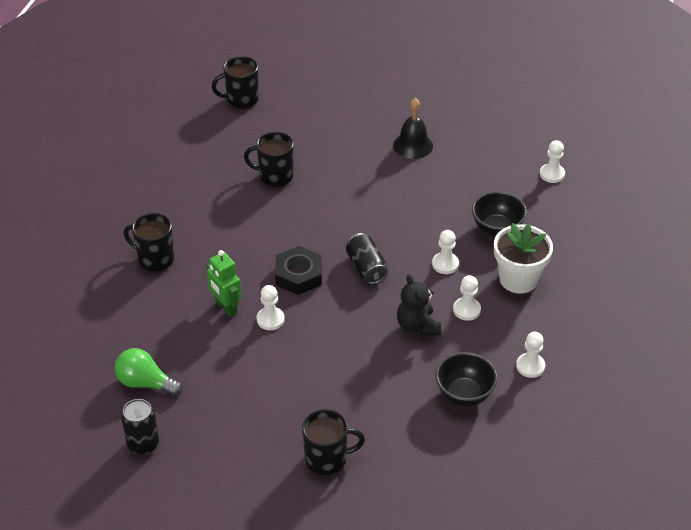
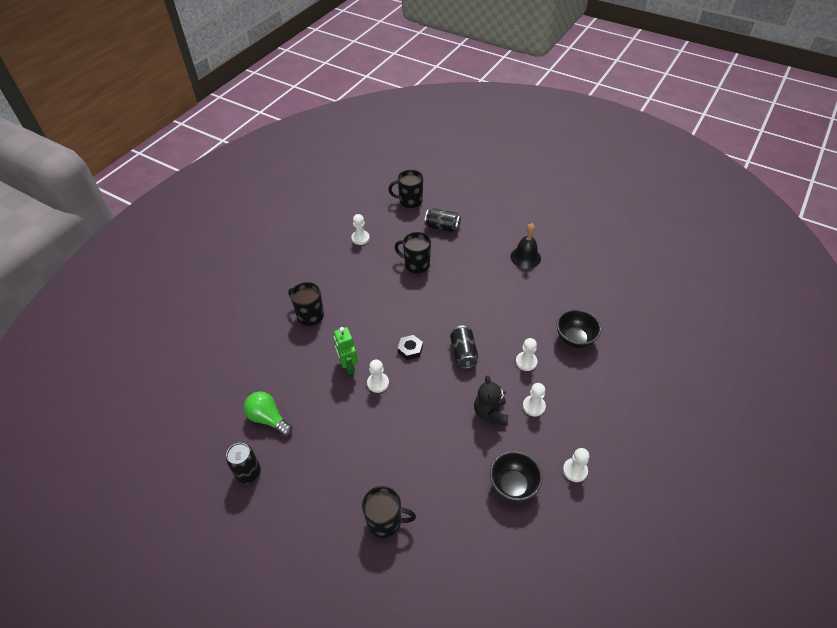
camera: 15 degrees right, 5 degrees up
(295, 125) = (442, 227): none -> black can
(298, 275) = (410, 349): black nut -> black nut, size x0.64
(518, 279) = (582, 387): white flower pot -> none
(552, 174) = (629, 300): white pawn -> white pawn (360, 238)

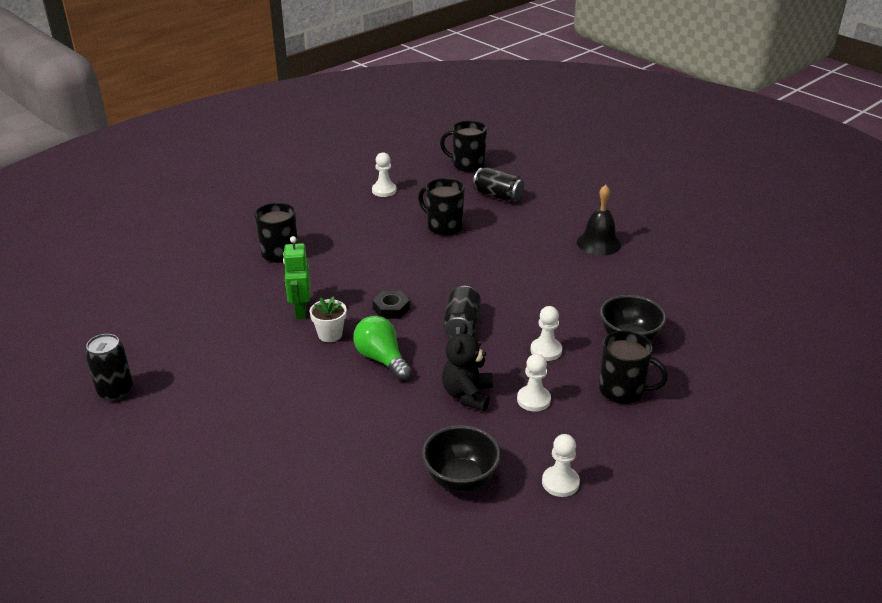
camera: 15 degrees right, 15 degrees down
(268, 418) = (171, 343): green light bulb -> green light bulb (381, 359)
(378, 383) = (330, 334): white pawn -> white flower pot
(385, 521) = (262, 479): black mug -> black mug (623, 391)

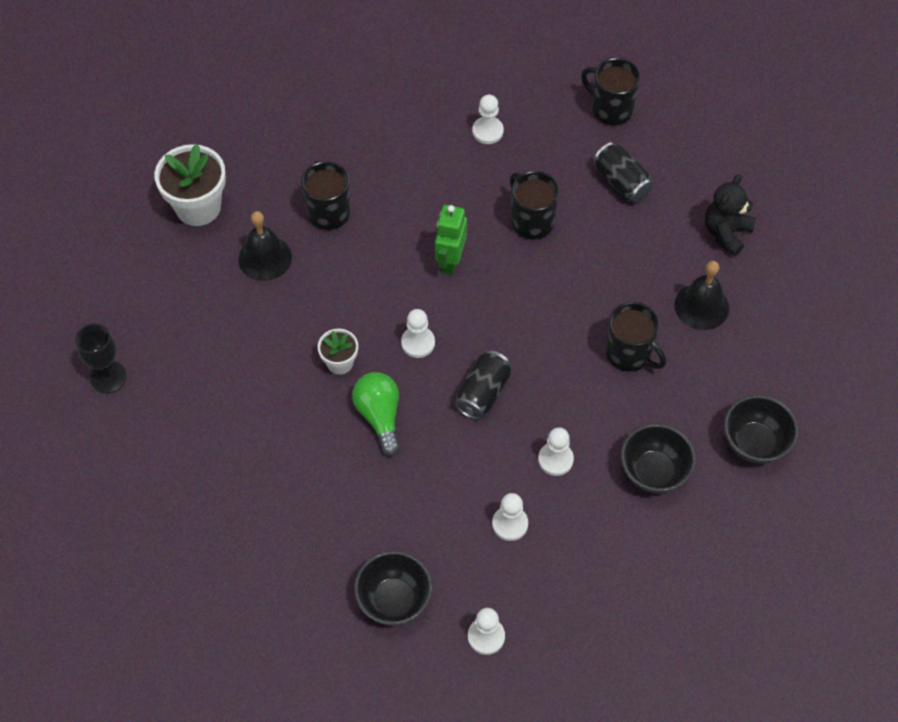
camera: 20 degrees right, 25 degrees up
(115, 391) = (108, 377): black can -> black goblet
(165, 271) = (198, 207): none -> white flower pot
(236, 288) = (265, 258): none -> black bell
(300, 310) = (321, 315): green robot -> green robot (450, 261)
(391, 308) = (418, 343): black nut -> white pawn
(467, 395) = (446, 495): black teddy bear -> black teddy bear (726, 233)
(623, 391) = (608, 542): black mug -> black mug (629, 354)
(692, 305) = (754, 443): none -> black bowl

